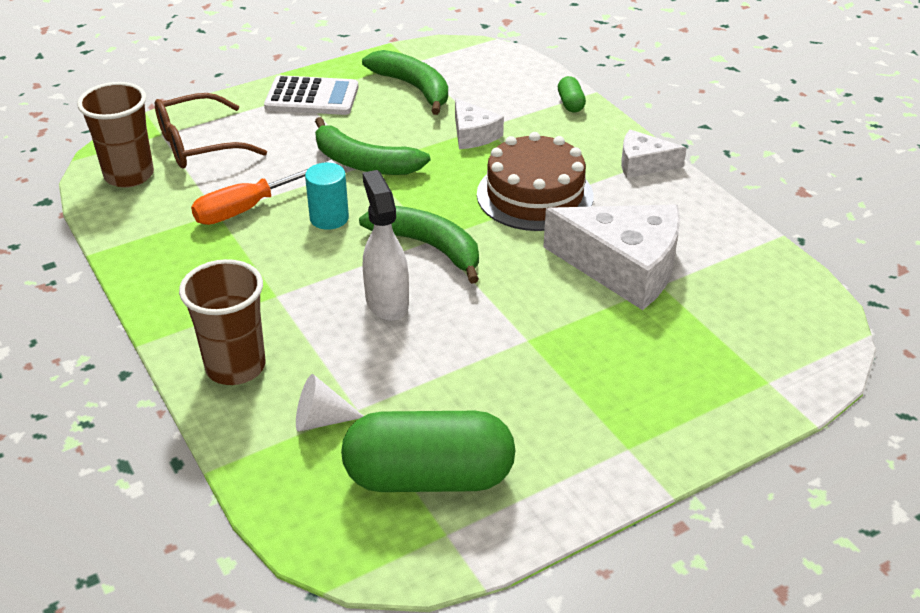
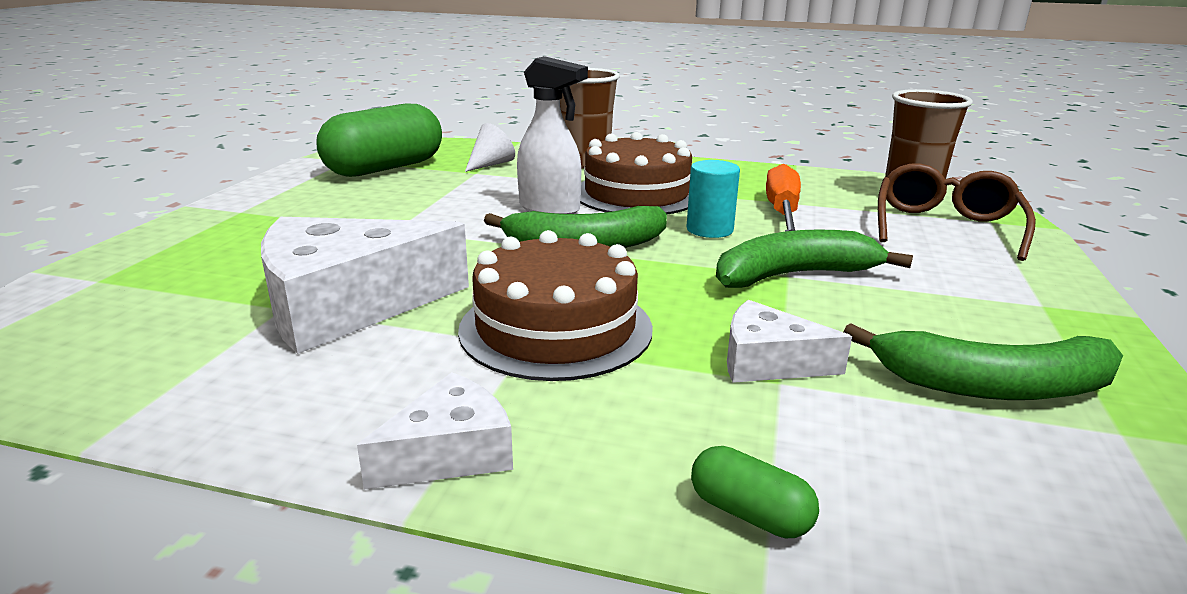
camera: 135 degrees right, 15 degrees down
(293, 285) = (636, 194): none -> brown cake
(312, 97) = (1024, 307): white calculator -> none

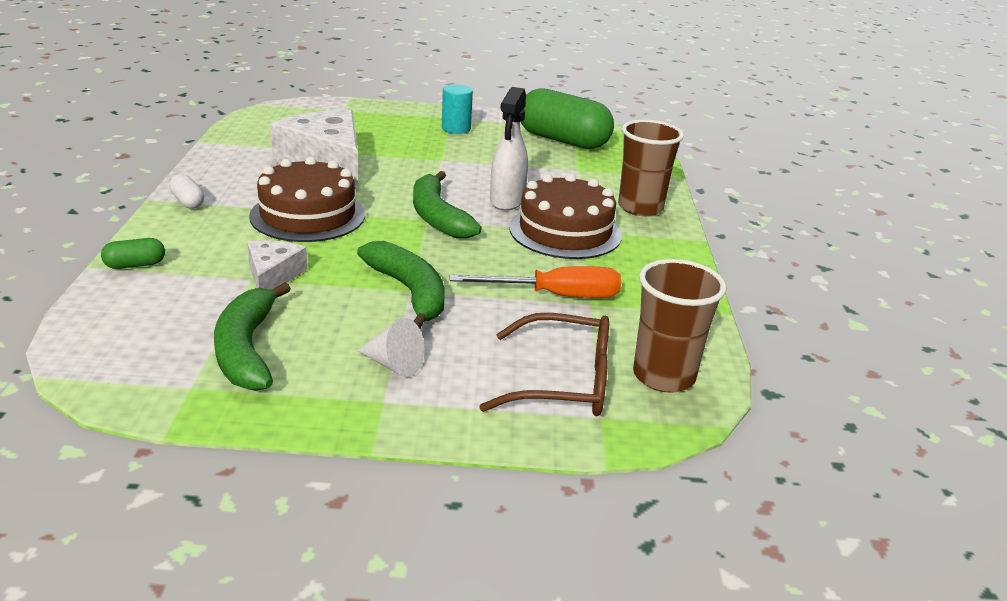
camera: 75 degrees right, 5 degrees up
(450, 453) = (188, 202): white cheese -> white capsule
(491, 164) = (603, 172): white cone -> white cone (394, 364)
(709, 230) = (493, 261): turquoise cylinder -> turquoise cylinder (456, 128)
(749, 513) = (135, 265): green capsule -> green capsule turned 45 degrees clockwise

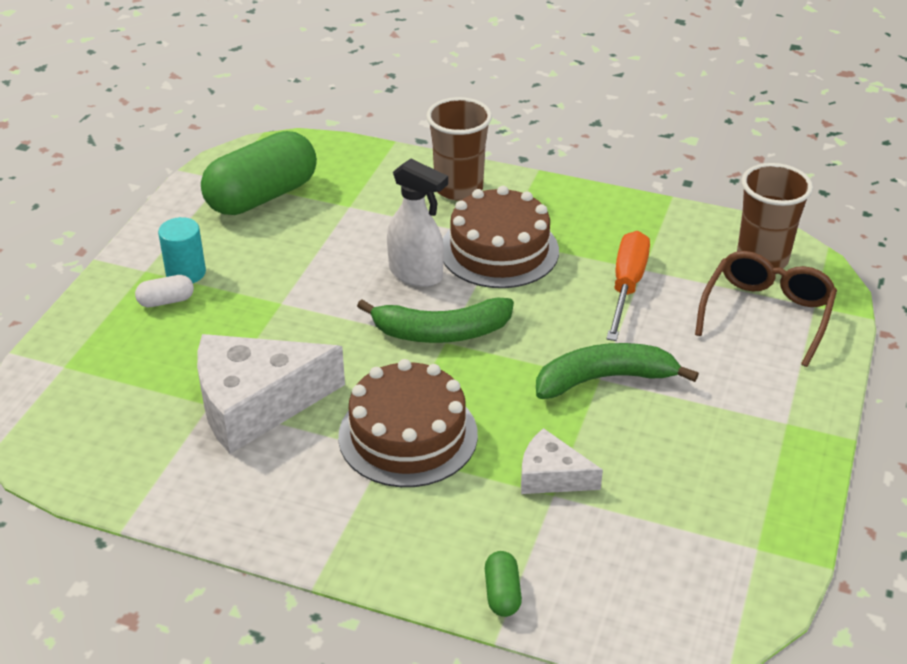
camera: 70 degrees left, 10 degrees up
(188, 202) = (336, 543): white capsule -> white capsule (166, 301)
(247, 349) = (696, 505): green banana -> none
(394, 364) = (732, 408): white cone -> none

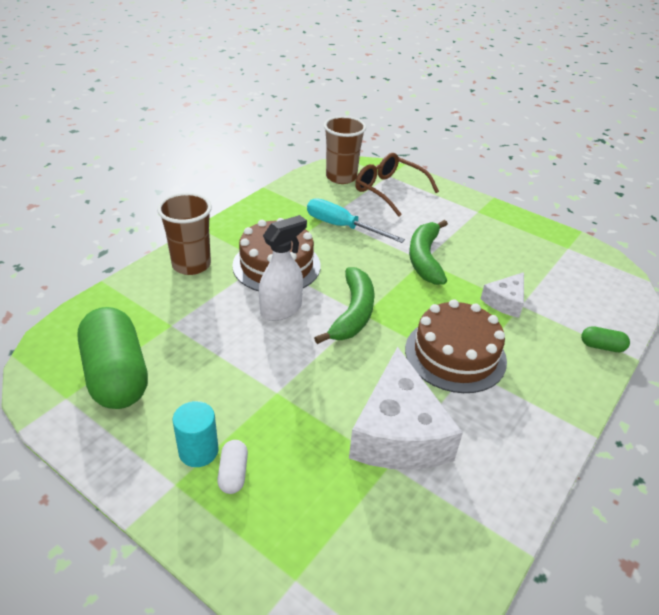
camera: 75 degrees left, 0 degrees up
(627, 286) = (342, 227): orange screwdriver -> turquoise screwdriver

